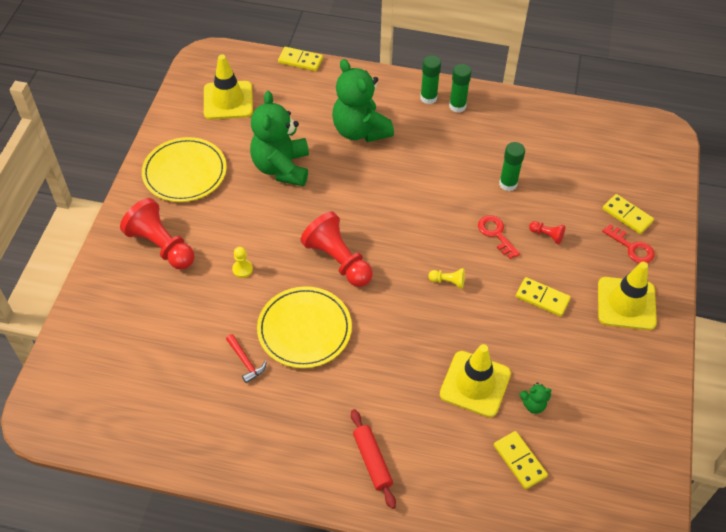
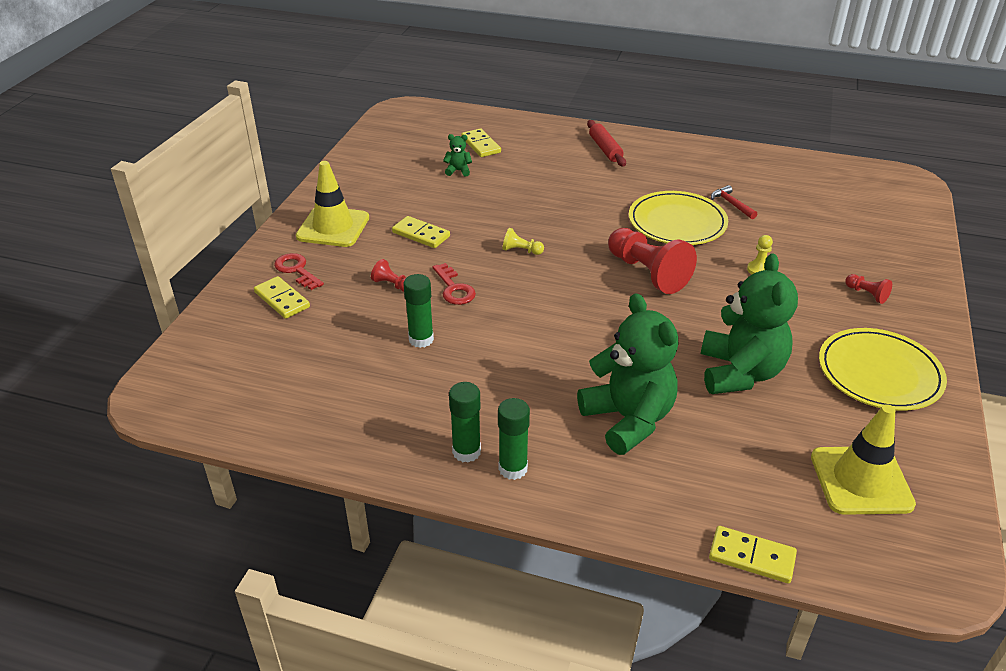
camera: 175 degrees left, 15 degrees down
(161, 246) = (866, 294): red pawn -> red pawn, size x0.45
(475, 384) = (508, 183): yellow traffic cone -> none

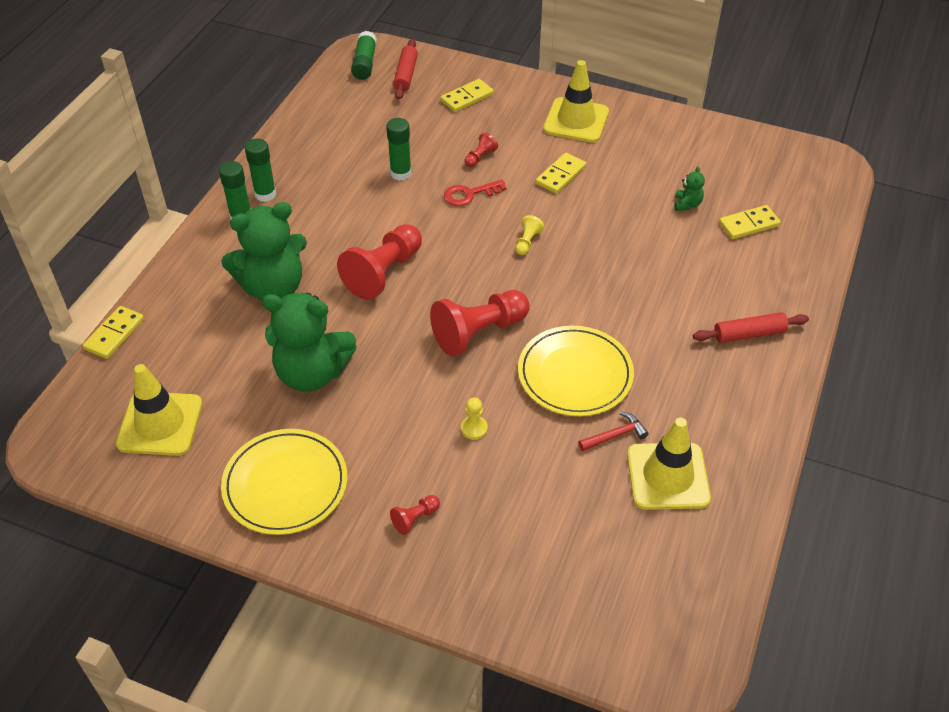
camera: 95 degrees right, 10 degrees up
(190, 391) = (364, 63): none -> green glue stick
(225, 351) = (406, 75): none -> red rolling pin
(297, 270) = (508, 103): red key -> none
(584, 338) = (383, 273): none -> red pawn
(758, 183) = (668, 476): none -> yellow traffic cone

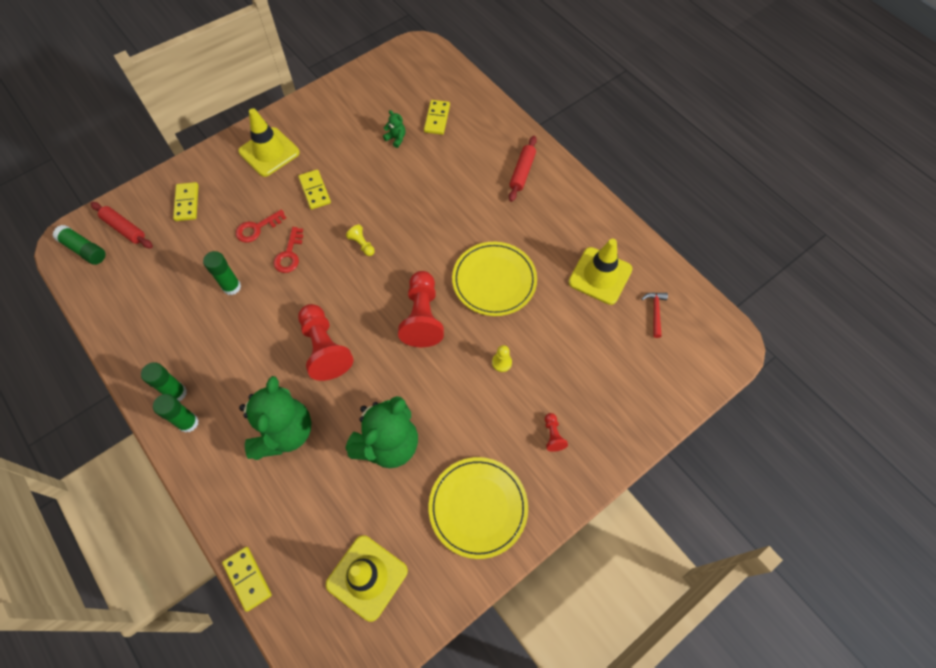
camera: 60 degrees left, 15 degrees up
(480, 157) = (257, 228): red pawn -> red key
(615, 435) = (554, 286): red hammer -> red hammer (655, 312)

